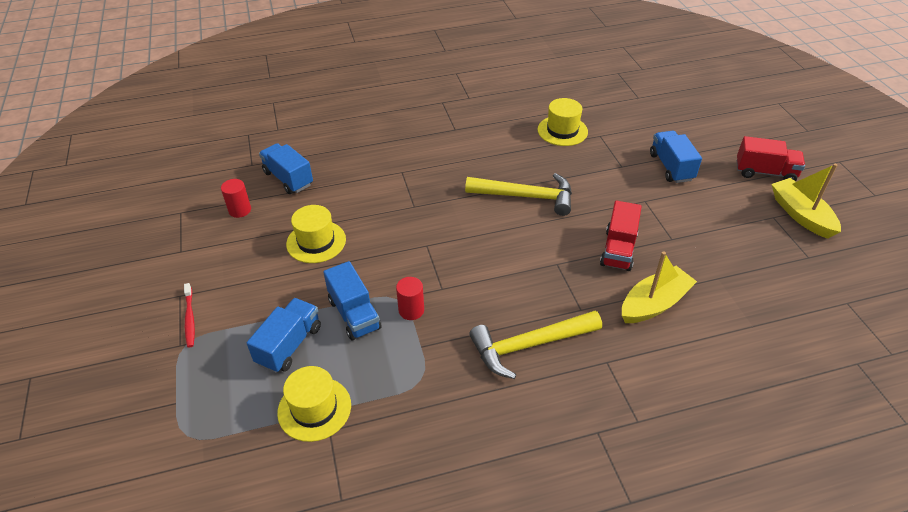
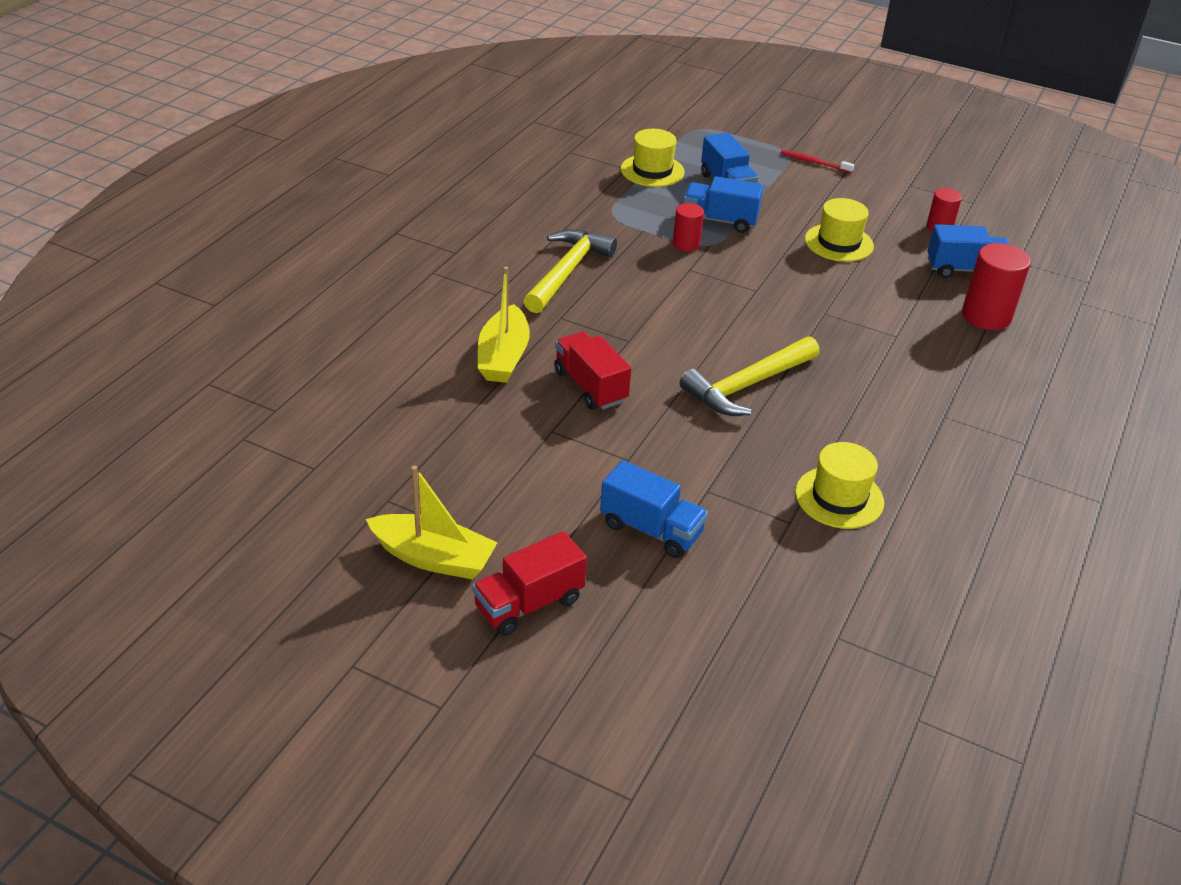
camera: 130 degrees right, 5 degrees down
(336, 152) = (986, 316): none -> red cylinder

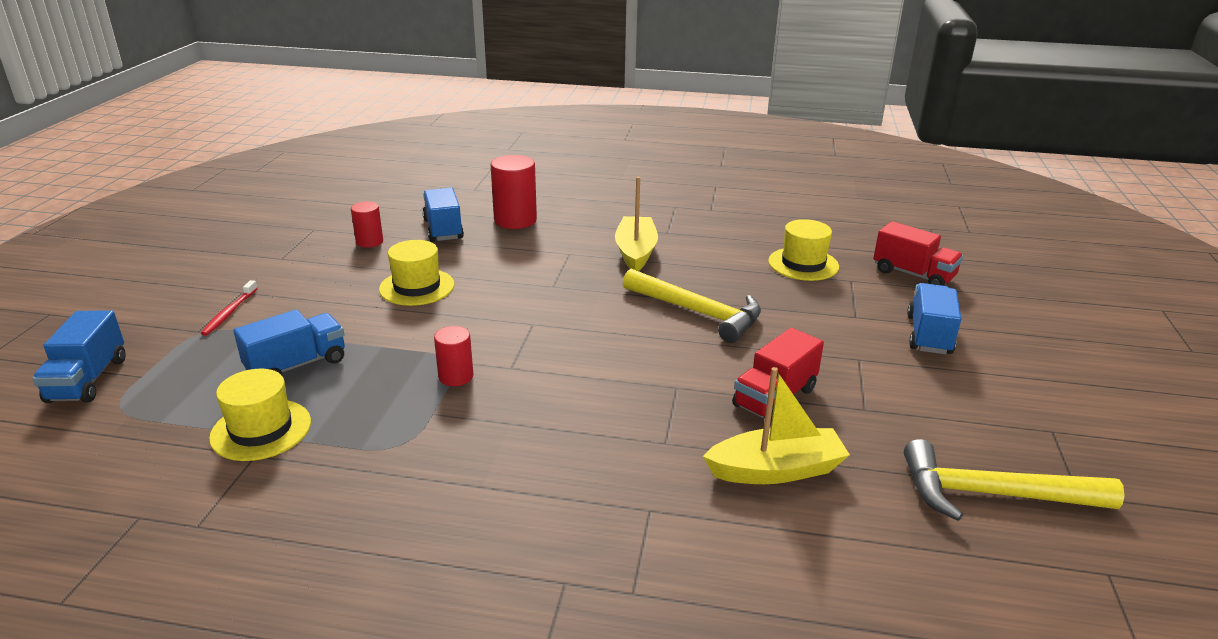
camera: 105 degrees left, 10 degrees down
(433, 558) = (1104, 442): yellow boat -> yellow boat (635, 252)
(529, 603) = (1078, 378): red truck -> red truck (913, 275)
(567, 271) = (562, 457): yellow hammer -> yellow hammer (992, 494)
(720, 220) = (390, 360): blue truck -> blue truck (88, 380)

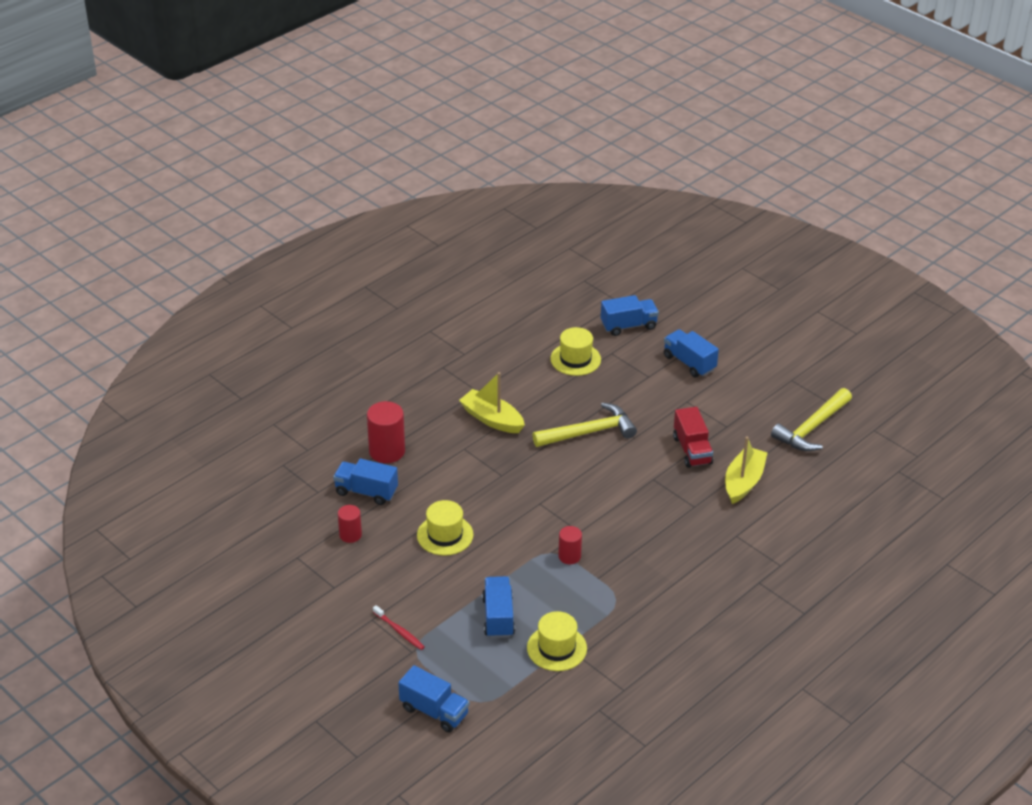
camera: 55 degrees left, 10 degrees up
(913, 275) = (628, 326): red truck -> blue truck

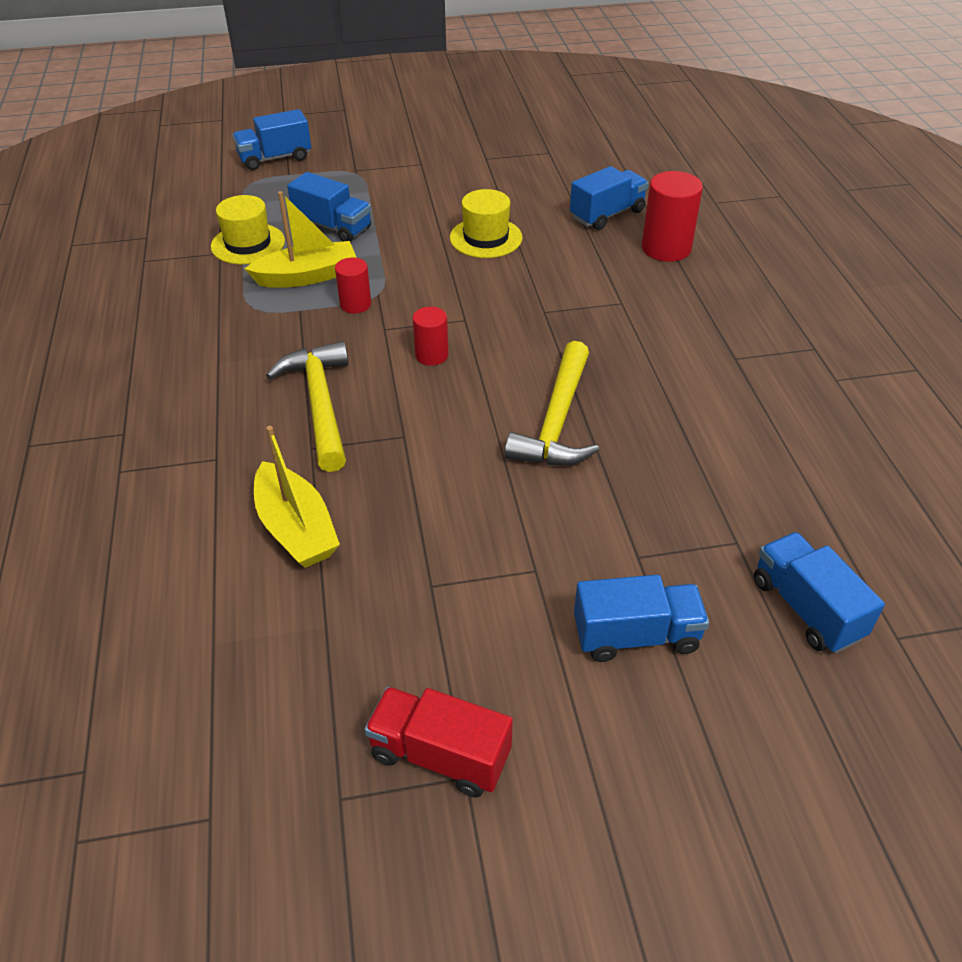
camera: 125 degrees right, 5 degrees up
(350, 535) = (549, 186): red cylinder -> red cylinder (431, 355)
(399, 631) = (387, 171): red toothbrush -> none
(492, 419) = (661, 346): yellow boat -> yellow boat (307, 276)
(575, 359) = (746, 489): yellow hat -> none
(628, 326) = (806, 608): blue truck -> blue truck turned 135 degrees clockwise
(692, 450) = (418, 509): red truck -> red truck (440, 755)
(812, 428) = (313, 709): yellow hammer -> yellow hammer (320, 404)

